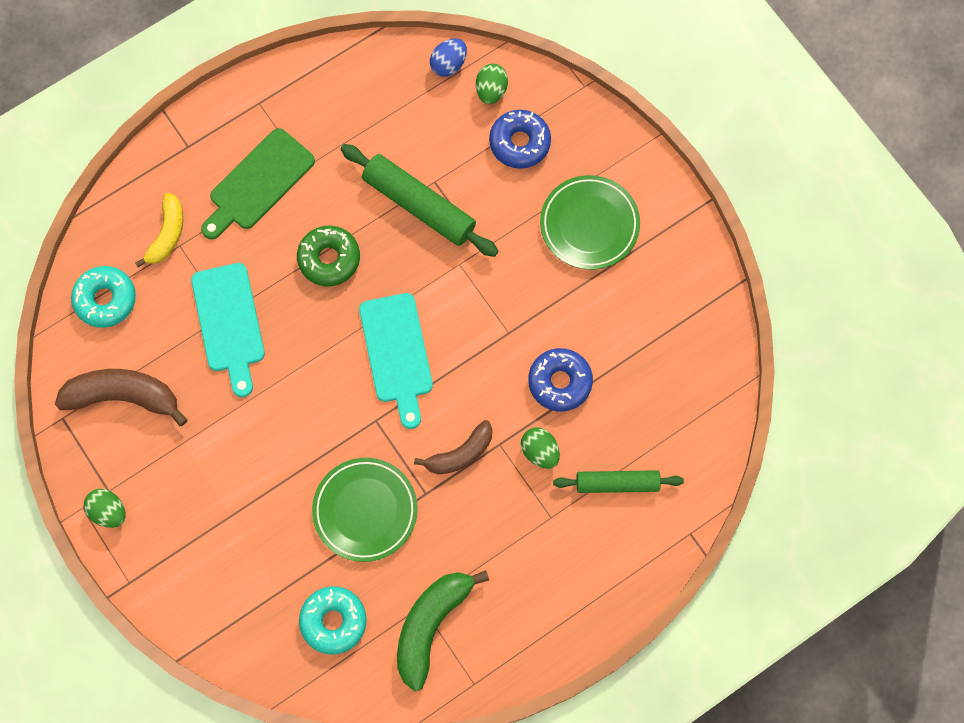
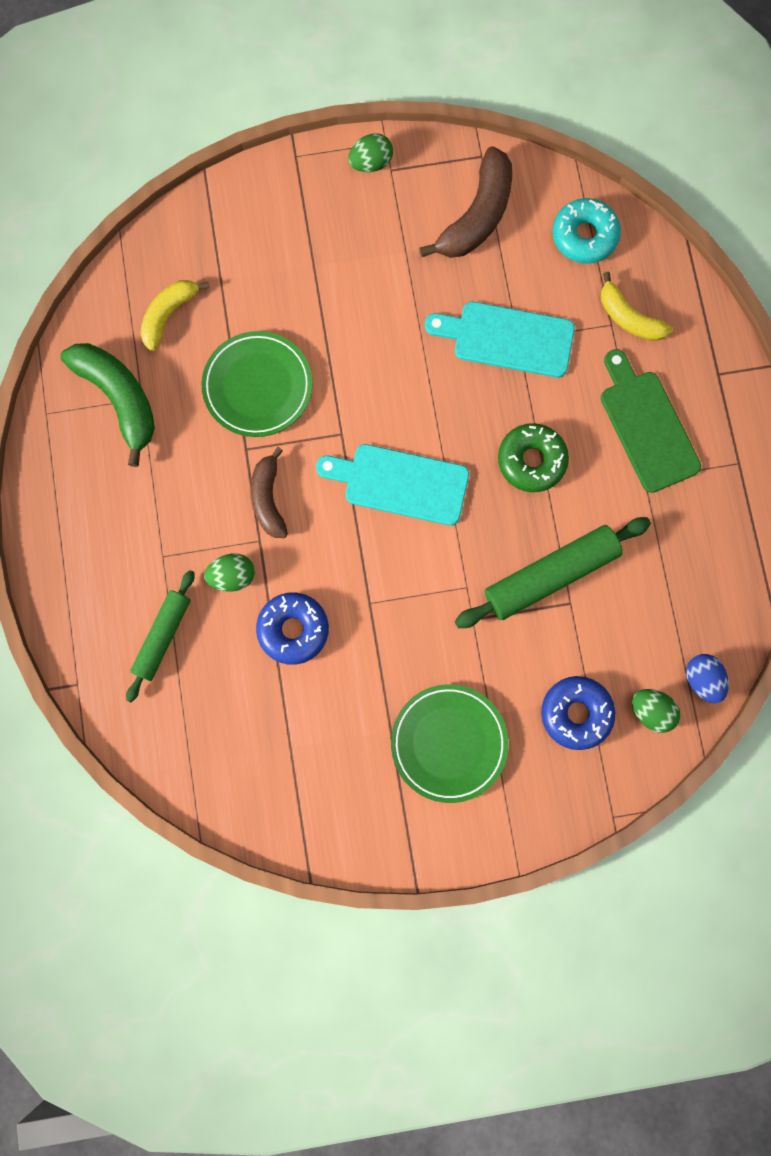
camera: 115 degrees right, 5 degrees up
(333, 621) = (168, 315): turquoise donut -> yellow banana

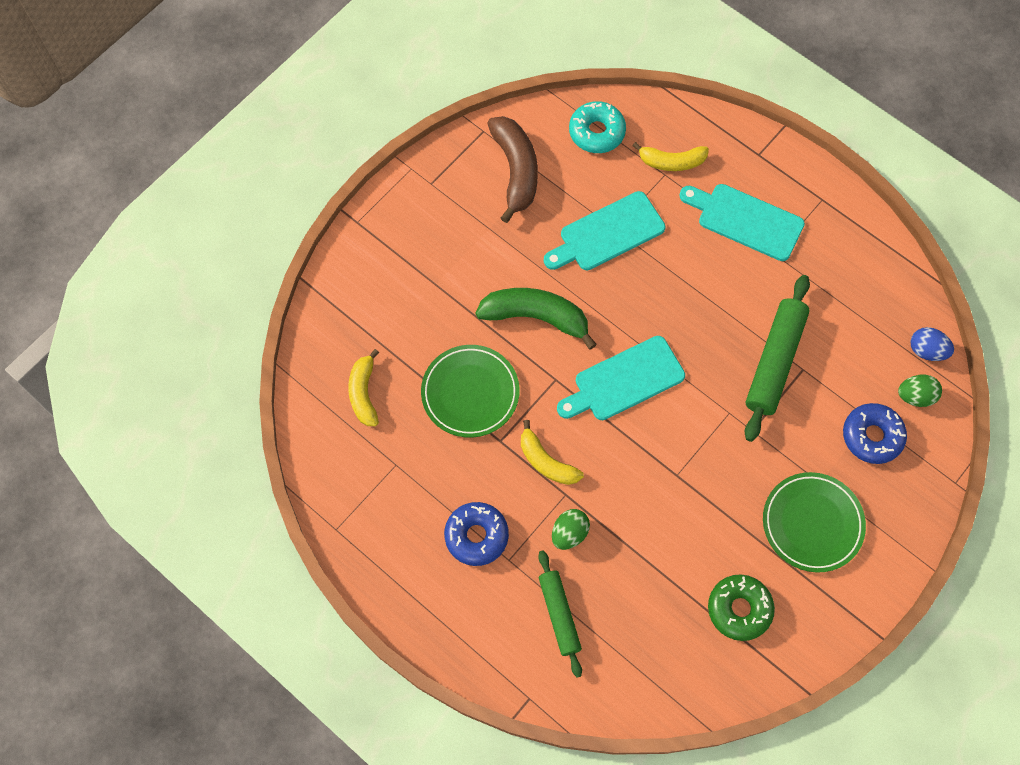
camera: 40 degrees left, 10 degrees down
(119, 399) = (380, 477): green banana -> green banana (536, 317)
(268, 499) = (546, 461): brown banana -> yellow banana
(293, 630) = (643, 535): blue donut -> blue donut (476, 536)
(371, 163) = (413, 189): green egg -> none
(531, 461) = (695, 298): green donut -> green donut (739, 609)
(646, 426) = (745, 220): green cutting board -> turquoise cutting board

